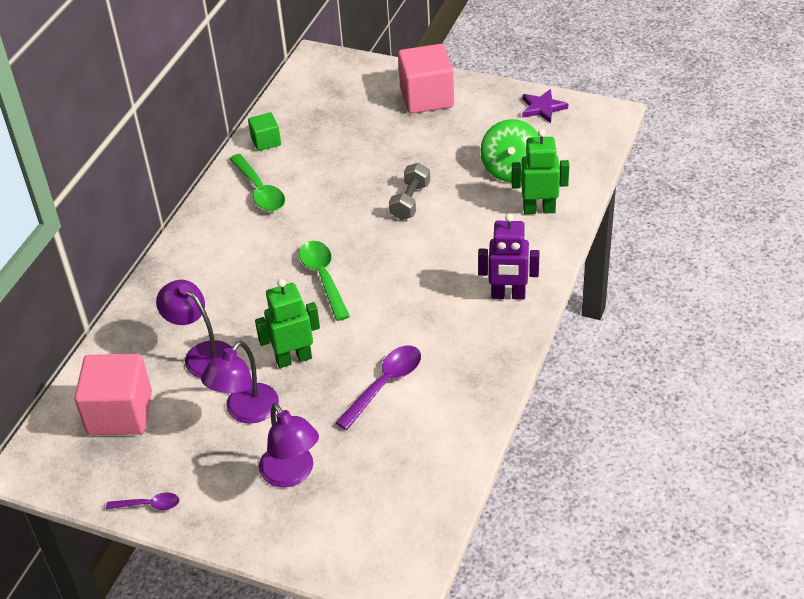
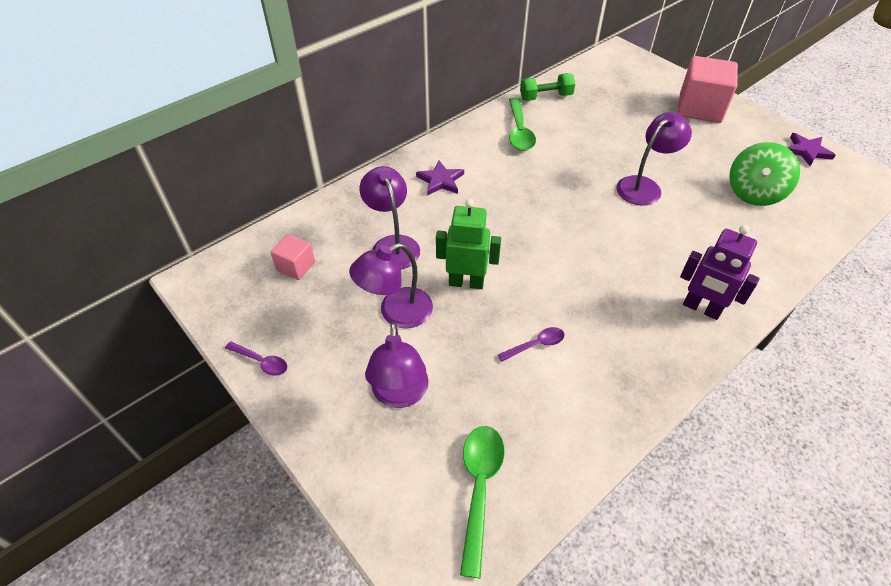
camera: 25 degrees right, 5 degrees up
(120, 413) = (296, 266): pink cube -> pink cube, size x0.52
(210, 273) = (440, 180): none -> purple star
(266, 141) = (545, 97): green cube -> green dumbbell
(323, 277) = (532, 221): green spoon -> green spoon (479, 488)
(385, 384) = (536, 345): purple spoon -> purple spoon, size x0.58
(410, 201) = (644, 186): grey dumbbell -> purple lamp
(539, 209) = (767, 238): green robot -> none

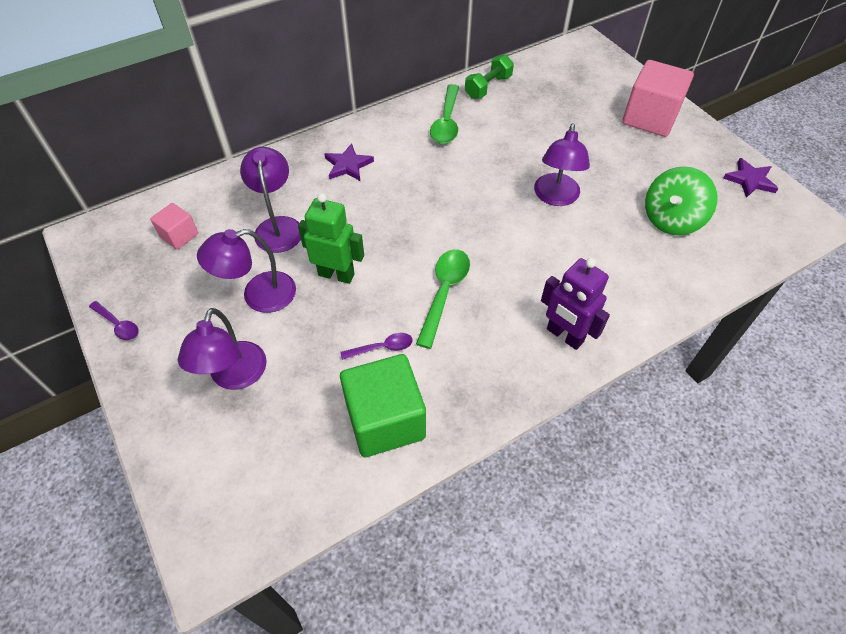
camera: 10 degrees right, 5 degrees up
(479, 488) = (278, 478): green spoon -> green spoon (444, 292)
(545, 97) = (488, 87): green dumbbell -> green dumbbell turned 45 degrees counterclockwise
(564, 413) = (385, 420): none -> green cube
(644, 186) = (555, 197): purple lamp -> purple lamp turned 135 degrees clockwise

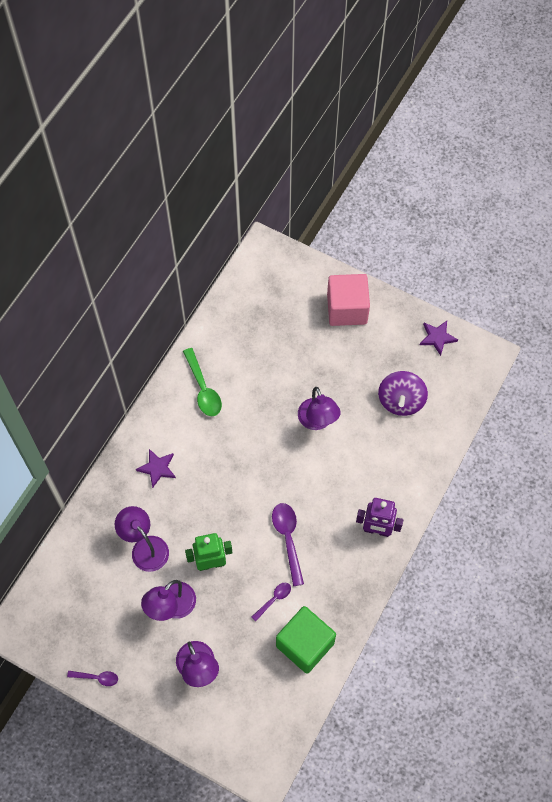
camera: 30 degrees left, 10 degrees up
(179, 235) = (82, 592): pink cube -> none
(444, 292) = (288, 539): green spoon -> purple spoon
(488, 87) = (213, 335): green dumbbell -> none
(671, 219) = (401, 401): green spinning top -> purple spinning top

